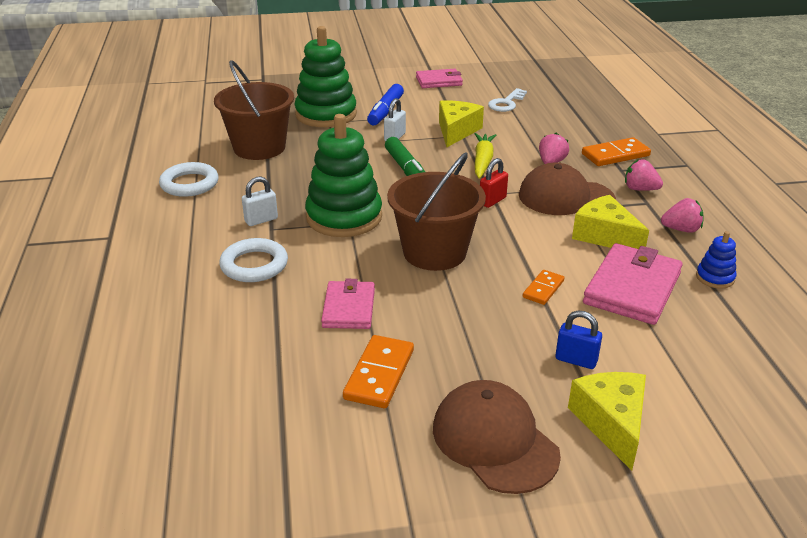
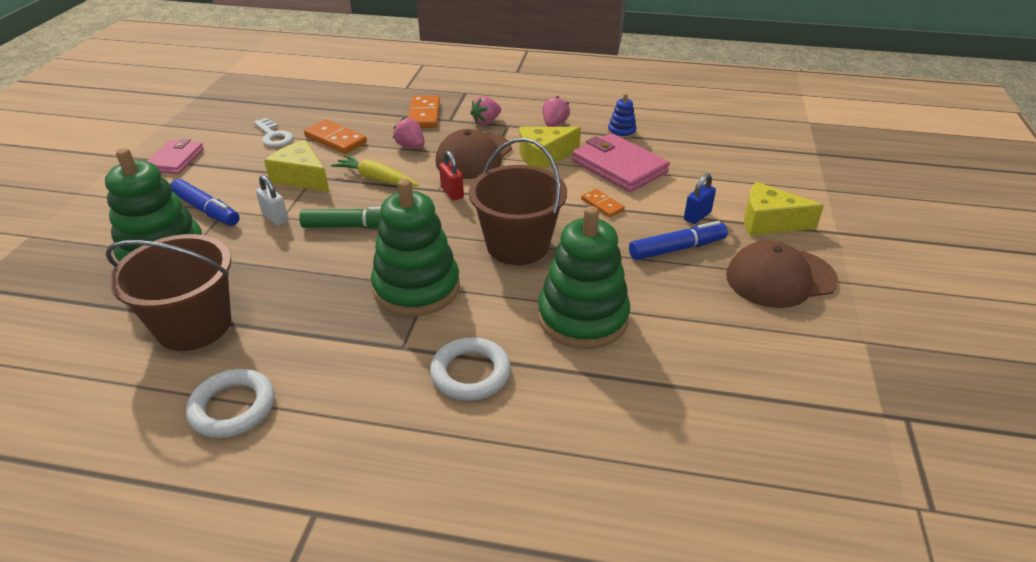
camera: 70 degrees left, 5 degrees up
(261, 220) = (377, 352): white padlock -> none
(349, 308) = (583, 318): pink wallet -> green stacking toy
(379, 374) = (687, 319): orange domino -> orange domino (335, 140)
(498, 352) = (676, 249): none -> blue marker

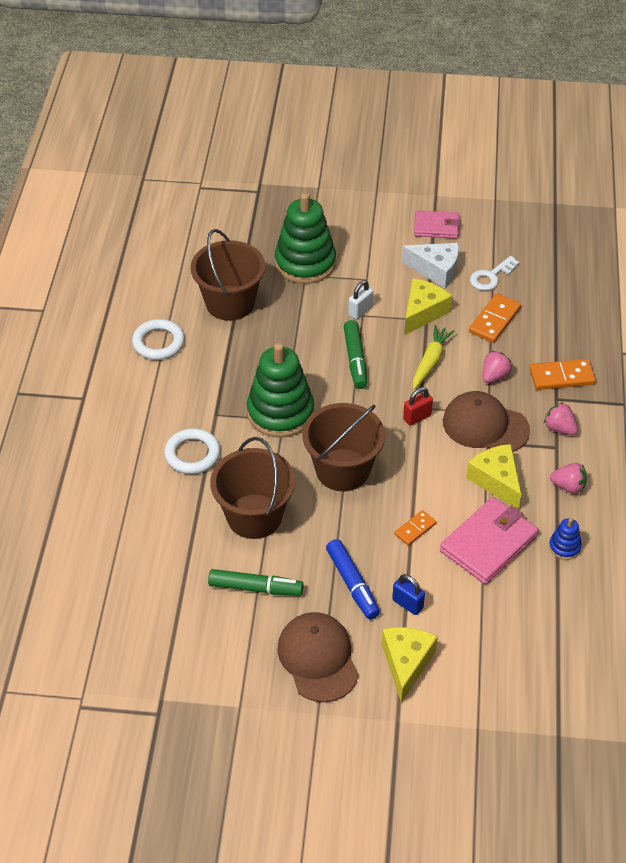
camera: 85 degrees right, 10 degrees up
(206, 210) = (365, 268): blue marker -> none
(242, 165) = (436, 270): none -> white cheese
(583, 318) = (254, 516): green stacking toy -> brown bucket
(692, 321) = (255, 588): none -> green marker

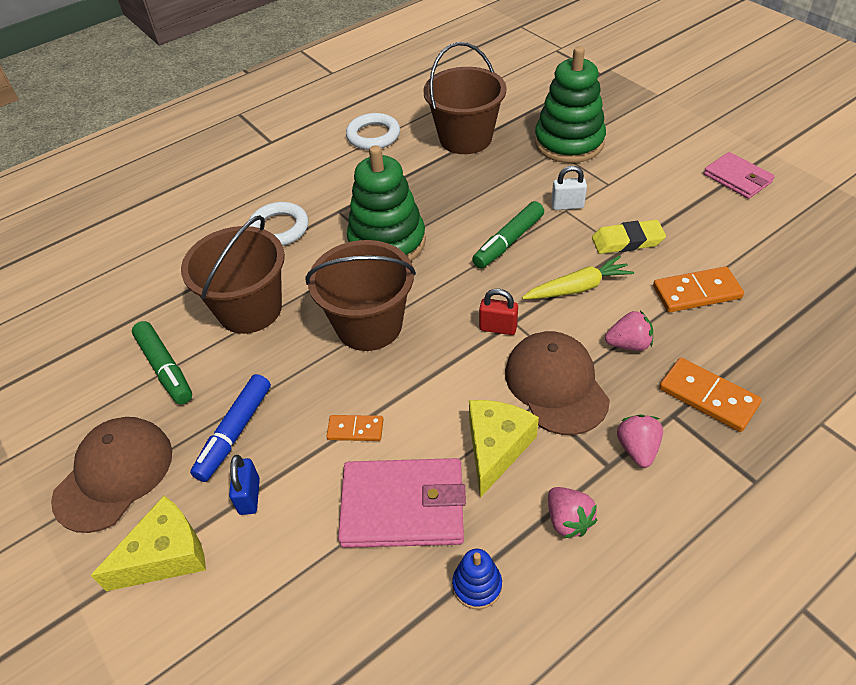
camera: 50 degrees right, 0 degrees up
(422, 312) = (627, 241): yellow cheese -> yellow eraser
(436, 270) = (689, 213): white cheese -> none
(491, 277) = (743, 251): white key -> none

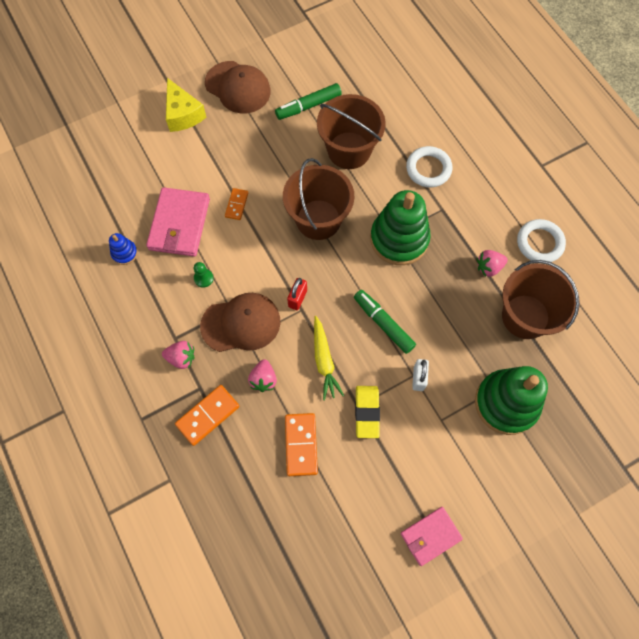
camera: 95 degrees right, 20 degrees up
(235, 432) = (251, 143): blue marker -> none
(249, 496) = (207, 150): blue padlock -> none
(496, 448) = (203, 278): yellow cheese -> green pawn
(568, 520) = (147, 306): pink strawberry -> pink strawberry (489, 267)

